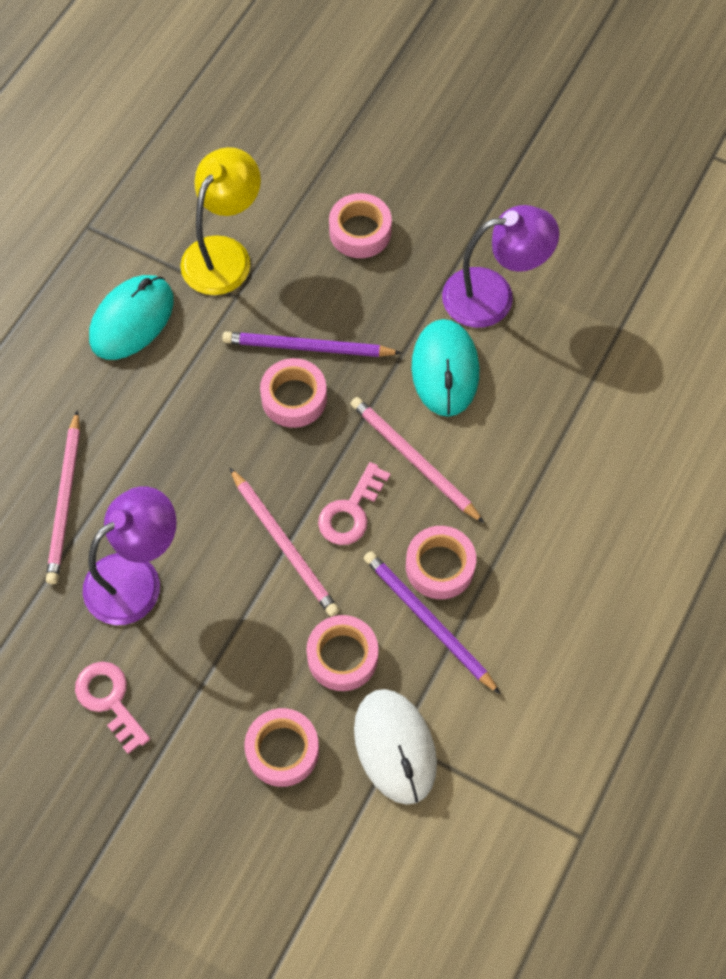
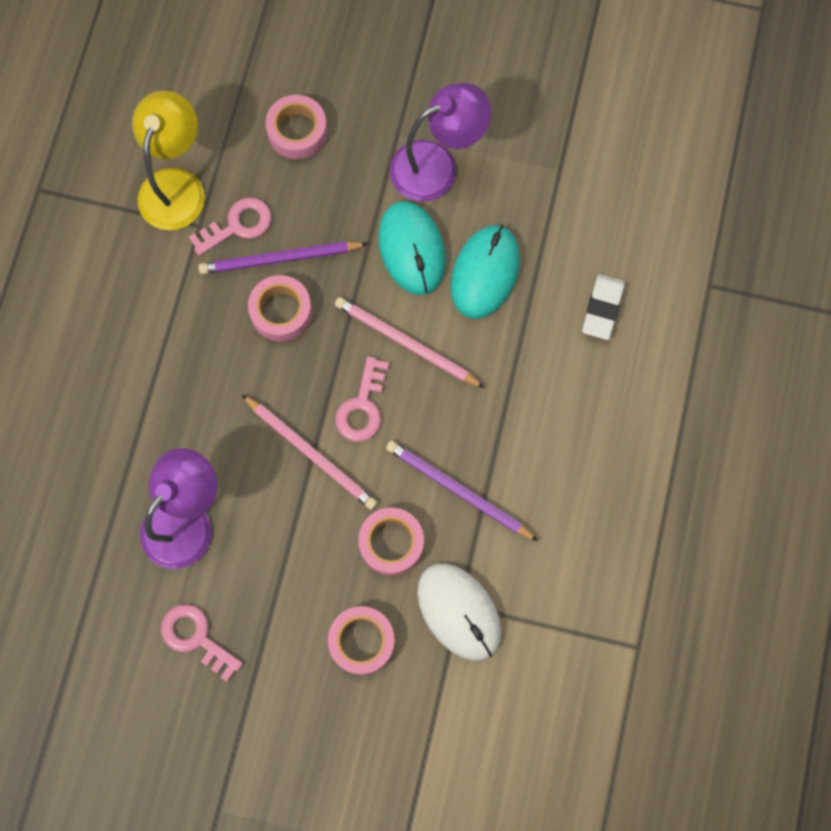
camera: 15 degrees left, 10 degrees up
(65, 501) = (99, 464): pink pencil -> none
(132, 320) = (108, 272): turquoise mouse -> turquoise mouse (485, 273)
(274, 305) = (237, 225): none -> pink key
(440, 566) = (455, 437): pink tape -> none
(630, 475) = (602, 308): none -> white eraser

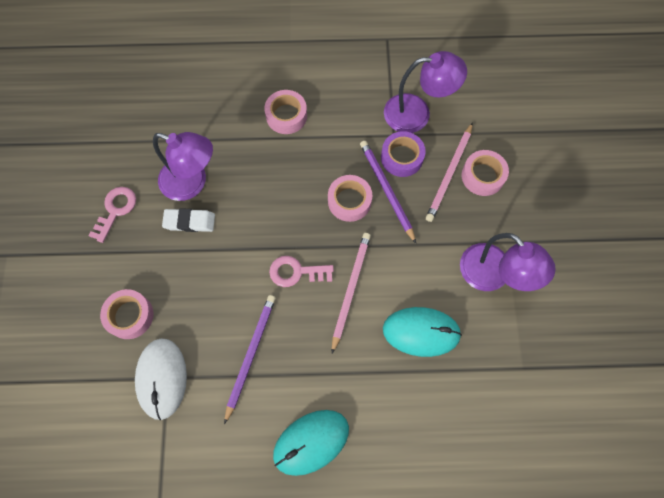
camera: 75 degrees right, 5 degrees down
(176, 185) = (417, 113): yellow lamp -> purple lamp
(237, 225) = (402, 157): pink key -> purple tape
(311, 453) = (254, 247): pink pencil -> pink pencil (449, 174)
(391, 543) = (202, 317): pink tape -> pink tape (286, 116)
(412, 249) = (422, 275): turquoise mouse -> turquoise mouse (311, 442)
(459, 612) = (162, 378): white mouse -> white mouse turned 45 degrees counterclockwise
(602, 308) = (421, 430): white eraser -> white eraser (189, 221)

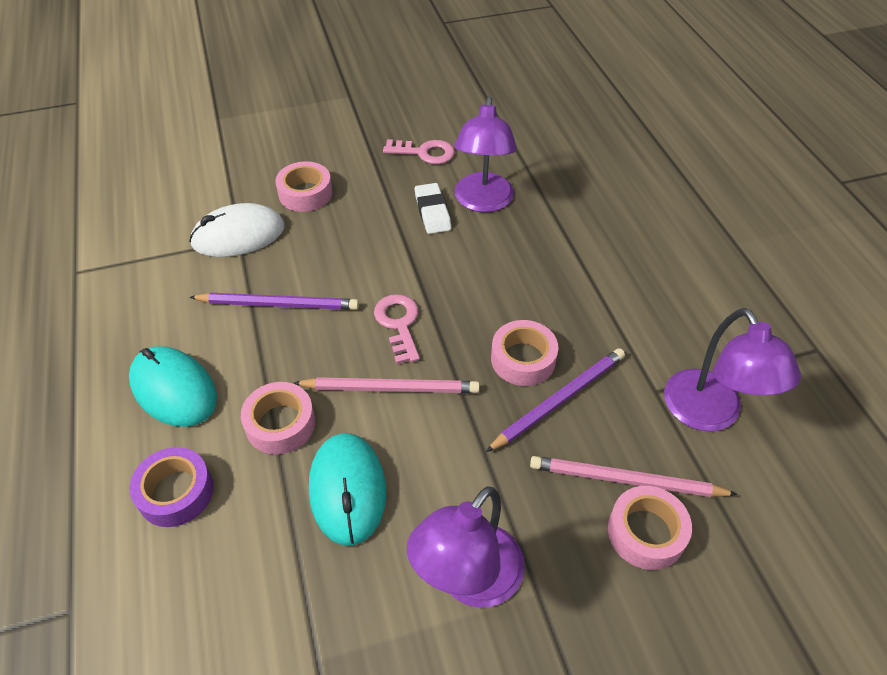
camera: 75 degrees right, 20 degrees down
(286, 116) = (619, 264): pink tape -> pink tape (280, 424)
(402, 157) = (622, 409): purple tape -> purple tape (176, 492)

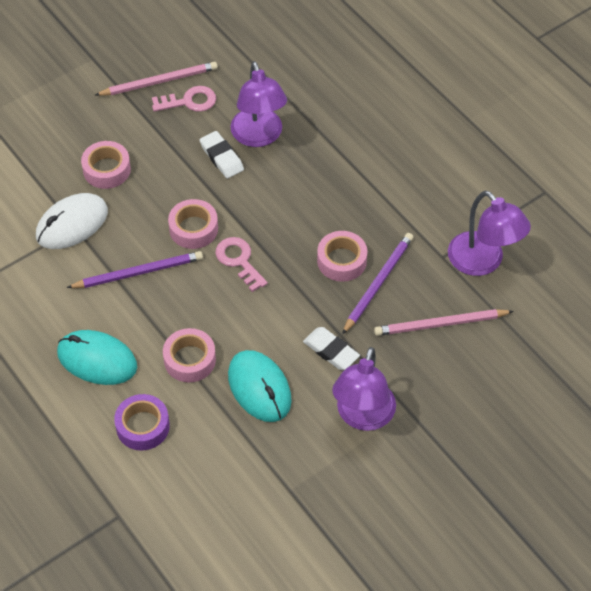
camera: 20 degrees left, 5 degrees up
(391, 388) = (256, 311): pink pencil -> pink pencil (159, 81)
(463, 470) = (331, 351): none -> white eraser
(646, 532) = (463, 353): pink tape -> pink tape (193, 229)

